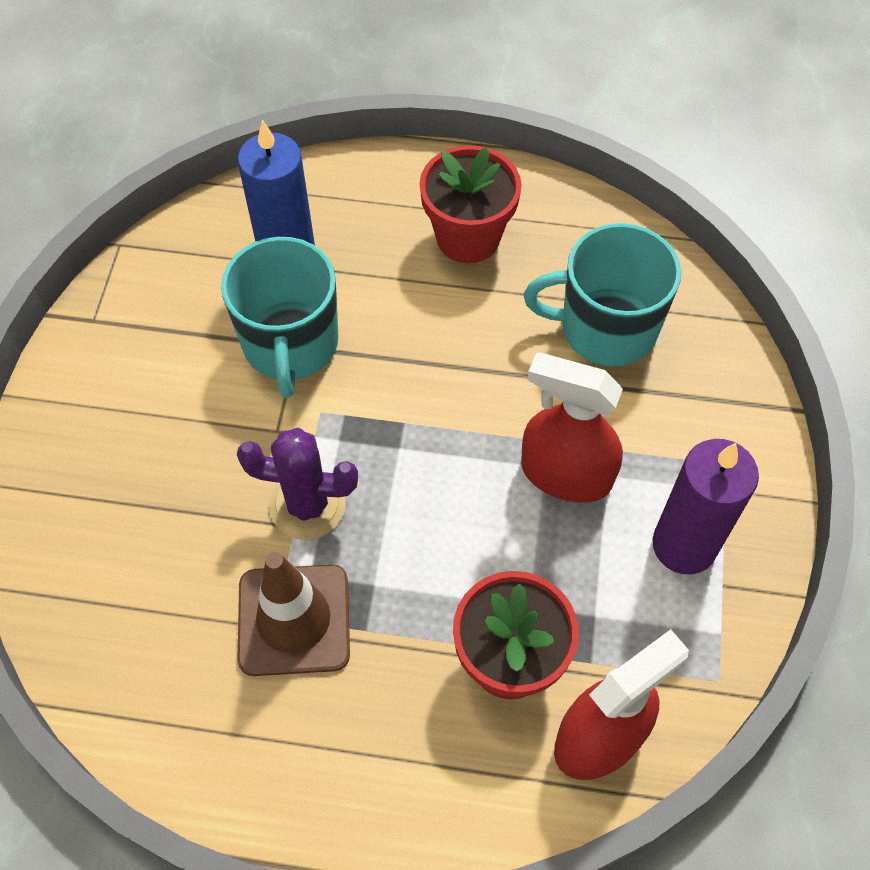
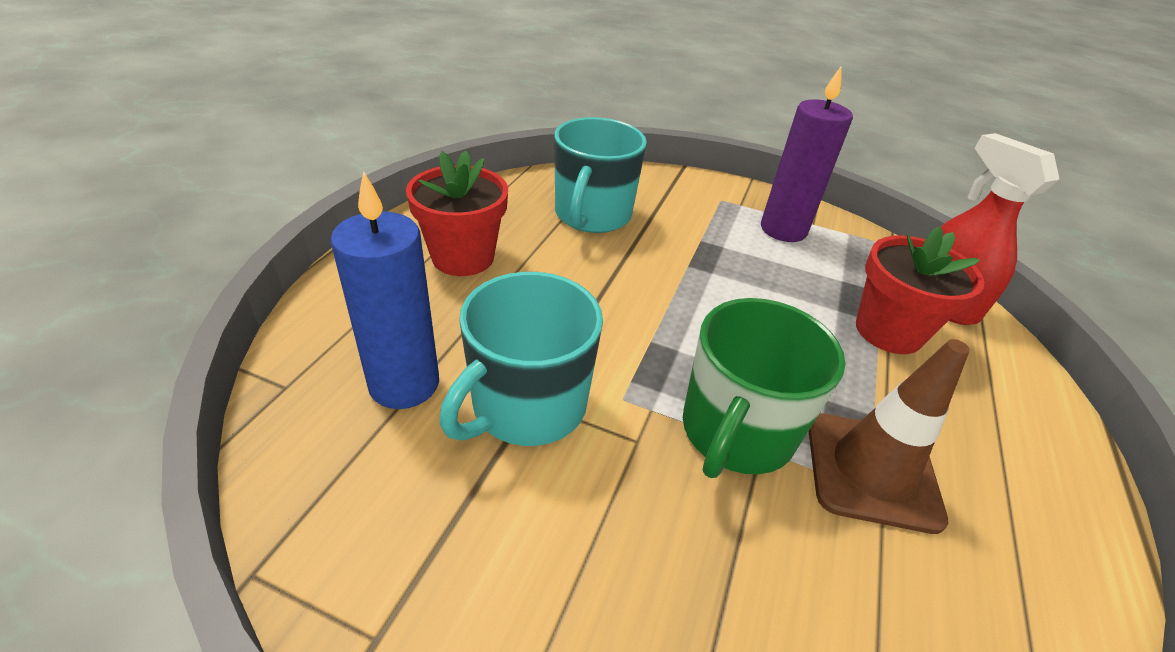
camera: 80 degrees left, 20 degrees down
(290, 344) = (527, 406): turquoise mug -> turquoise mug turned 120 degrees clockwise
(307, 505) = (736, 432): purple cactus -> green mug
(565, 474) = (720, 264): red spray bottle -> none

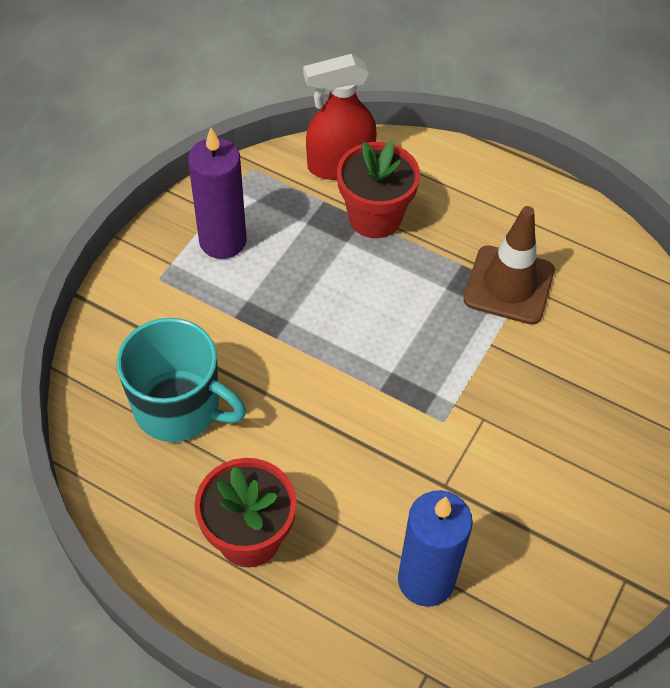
camera: 80 degrees left, 15 degrees up
(527, 406) = (450, 489): turquoise mug -> none
(736, 432) = (476, 354): green mug -> none

